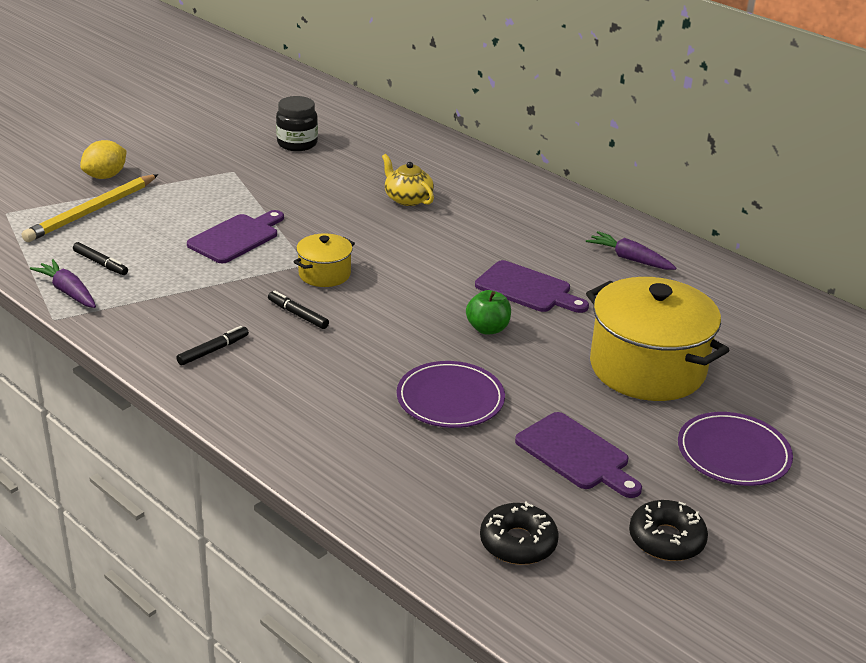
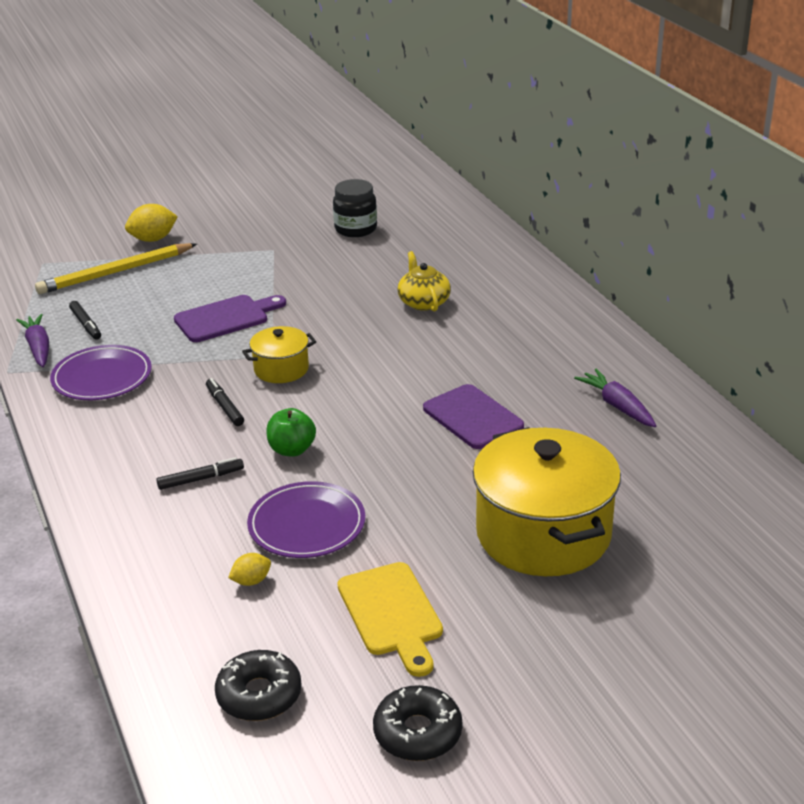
camera: 25 degrees right, 0 degrees up
(213, 350) = (120, 428): black marker -> black marker (200, 479)
(439, 454) = (251, 581): none -> yellow lemon
(487, 329) = (402, 456): green apple -> green apple (292, 450)
(576, 454) = (392, 614): purple cutting board -> yellow cutting board
(733, 453) = (568, 653): purple plate -> purple plate (102, 377)

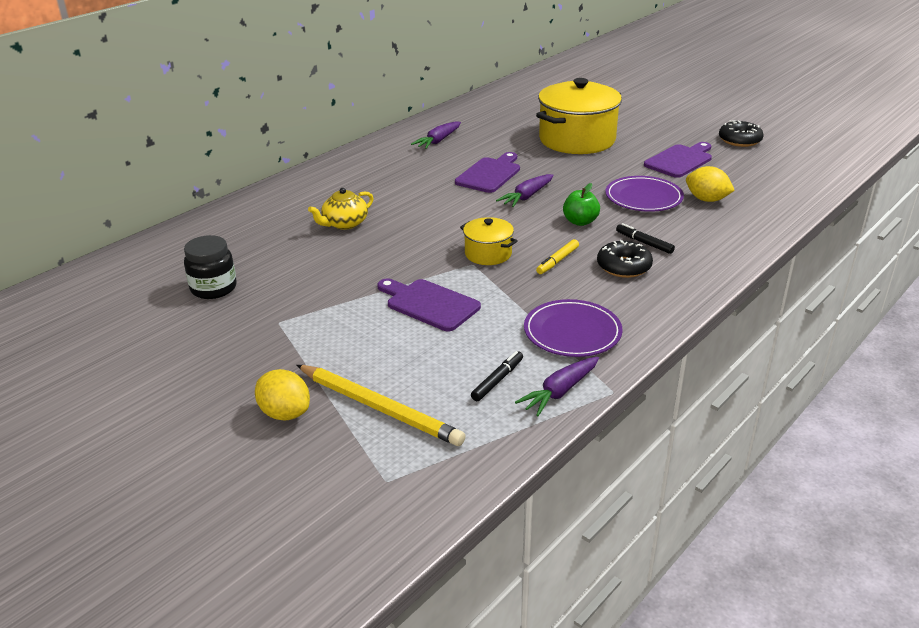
camera: 115 degrees left, 0 degrees up
(224, 407) = (557, 261): black marker -> yellow marker
(251, 581) = (706, 199): yellow lemon -> yellow lemon, size x1.74
(259, 695) = (772, 176): black donut -> black donut (624, 266)
(389, 430) = (526, 196): none -> purple carrot
(392, 614) = (680, 160): yellow cutting board -> purple cutting board

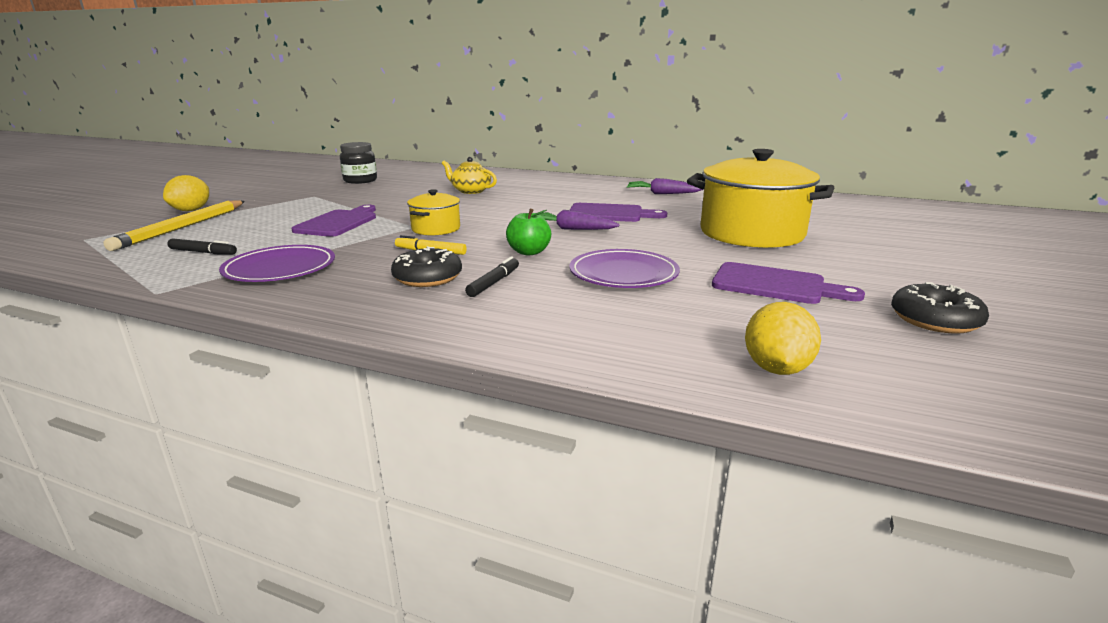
camera: 70 degrees right, 10 degrees down
(559, 392) = (170, 273): purple carrot -> none
(706, 199) = (658, 308): yellow lemon -> yellow lemon (776, 368)

